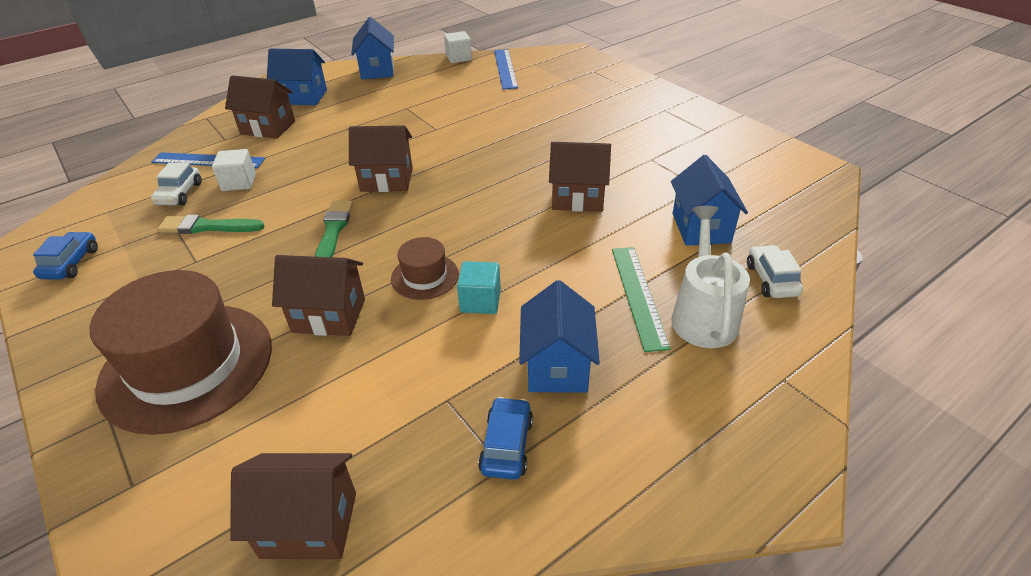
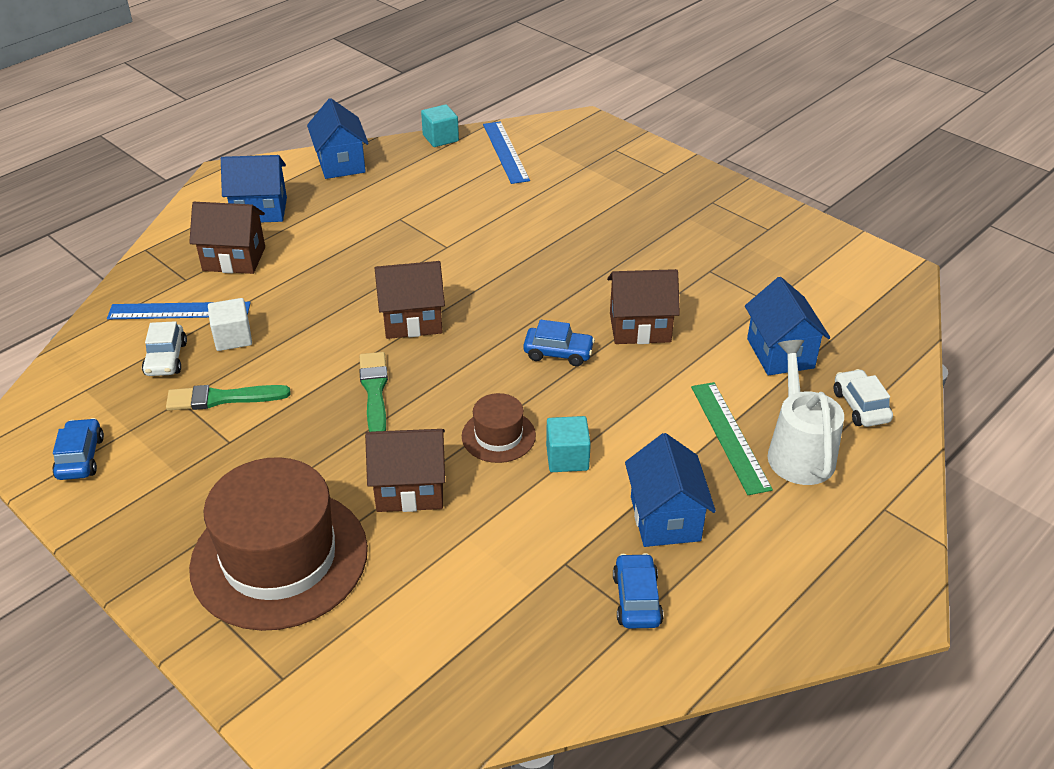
camera: 10 degrees left, 0 degrees up
(309, 525) = (474, 691): brown house -> none
(458, 58) = (440, 138): white cube -> turquoise cube
(500, 213) = (558, 353): none -> blue car

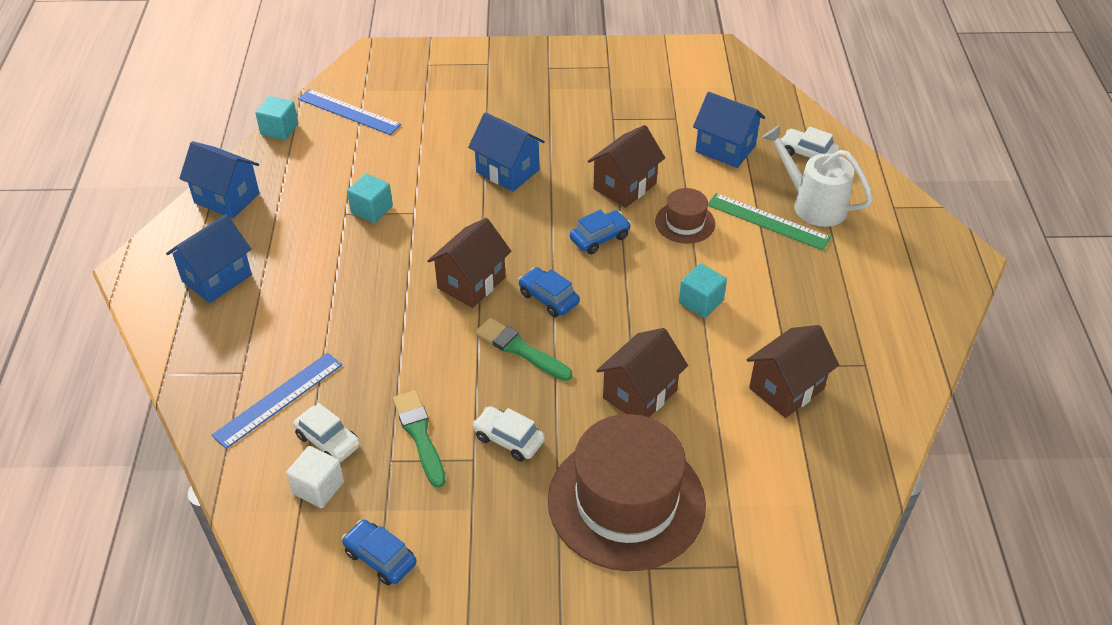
camera: 45 degrees left, 5 degrees up
(222, 398) = (420, 435): green brush -> green brush turned 120 degrees clockwise
(233, 338) = (356, 388): white cube -> white cube (318, 487)
(234, 259) = (258, 330): brown house -> brown house (786, 388)
(271, 447) = (509, 439): none -> white car
(421, 227) = (371, 209): none -> turquoise cube
(498, 436) = (642, 319): brown hat -> brown hat (685, 223)
(636, 599) = (850, 355): blue car -> blue car (548, 298)
(665, 518) = (801, 297): blue house -> blue house (507, 171)

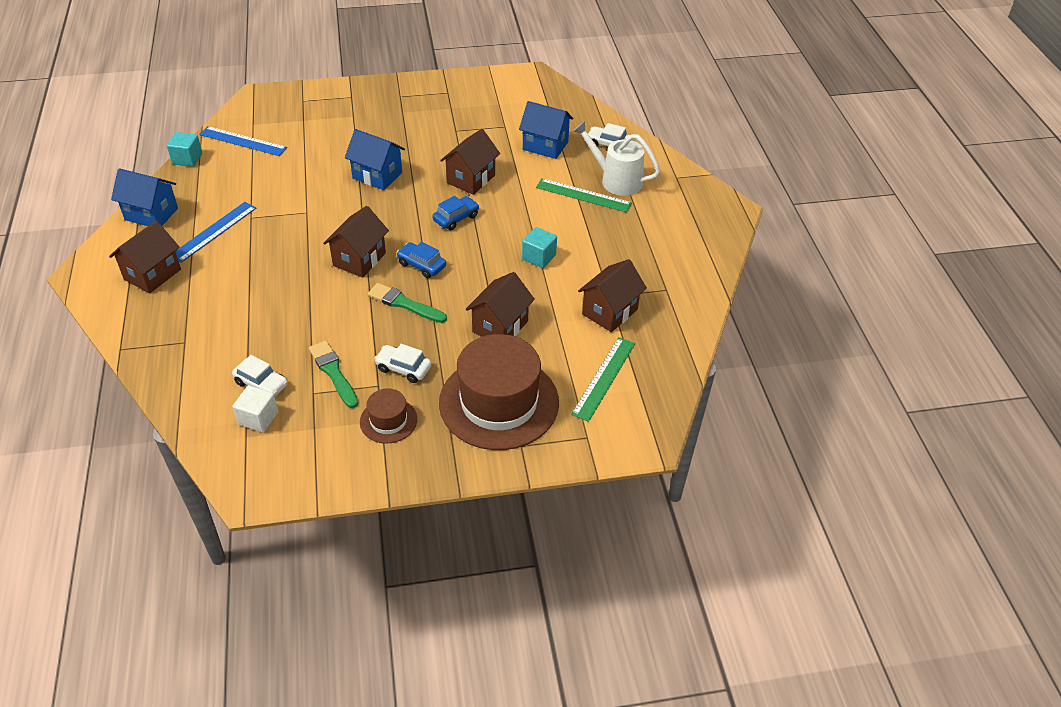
camera: 10 degrees left, 0 degrees up
(217, 278) = (152, 274): blue house -> brown house
(278, 399) = (217, 358): blue ruler -> blue ruler (214, 231)
(371, 209) = (272, 213): turquoise cube -> none
(380, 558) = (314, 462): blue car -> none
(685, 223) = (520, 201): brown hat -> brown hat (388, 420)
(769, 483) = (604, 378): none -> green ruler

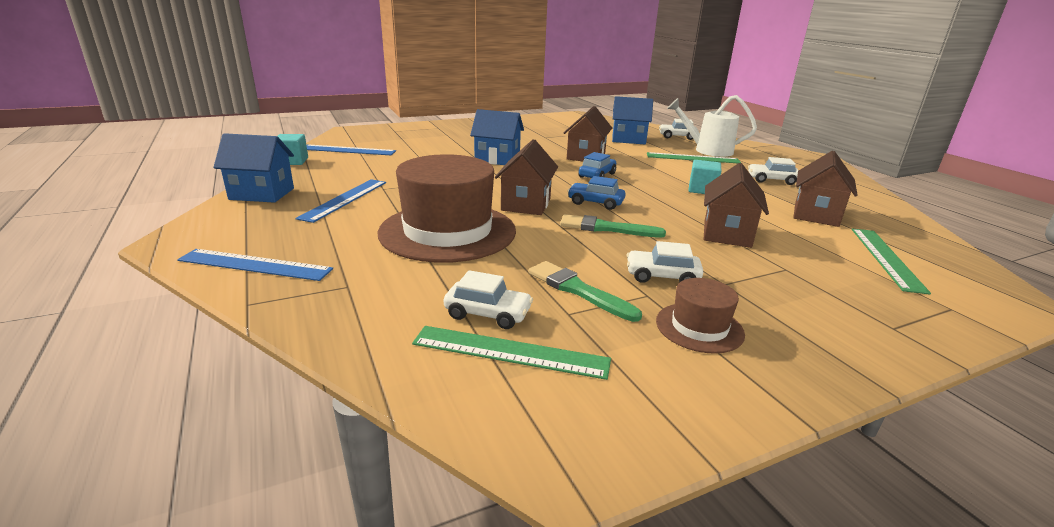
camera: 15 degrees left, 20 degrees down
(131, 309) = (255, 265): none -> blue ruler
(152, 274) = (278, 234): brown house -> none
(258, 418) = (510, 352): white cube -> green ruler
(499, 402) = (809, 291): brown hat -> brown hat (447, 231)
(628, 249) = (772, 180): none -> white car

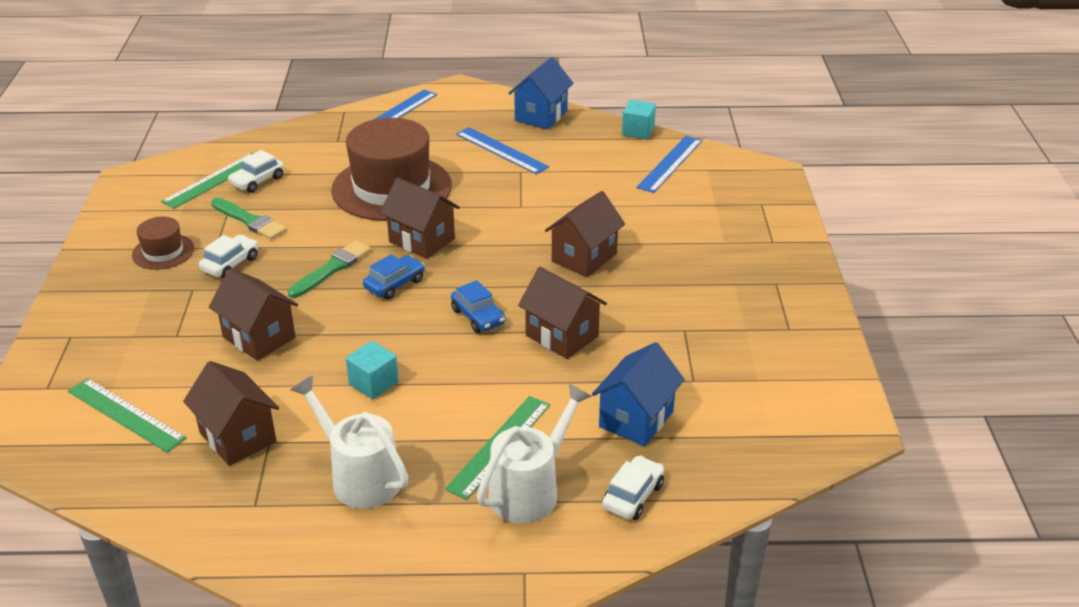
camera: 115 degrees right, 10 degrees up
(497, 159) = (584, 257): blue house -> brown house
(578, 290) = (249, 221): green brush -> green brush turned 60 degrees clockwise
(772, 180) = (358, 477): white car -> white watering can

